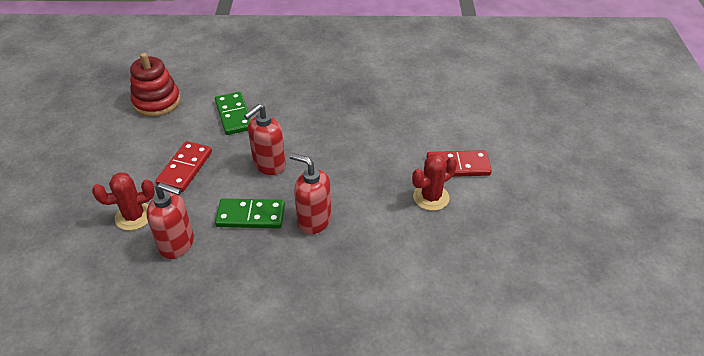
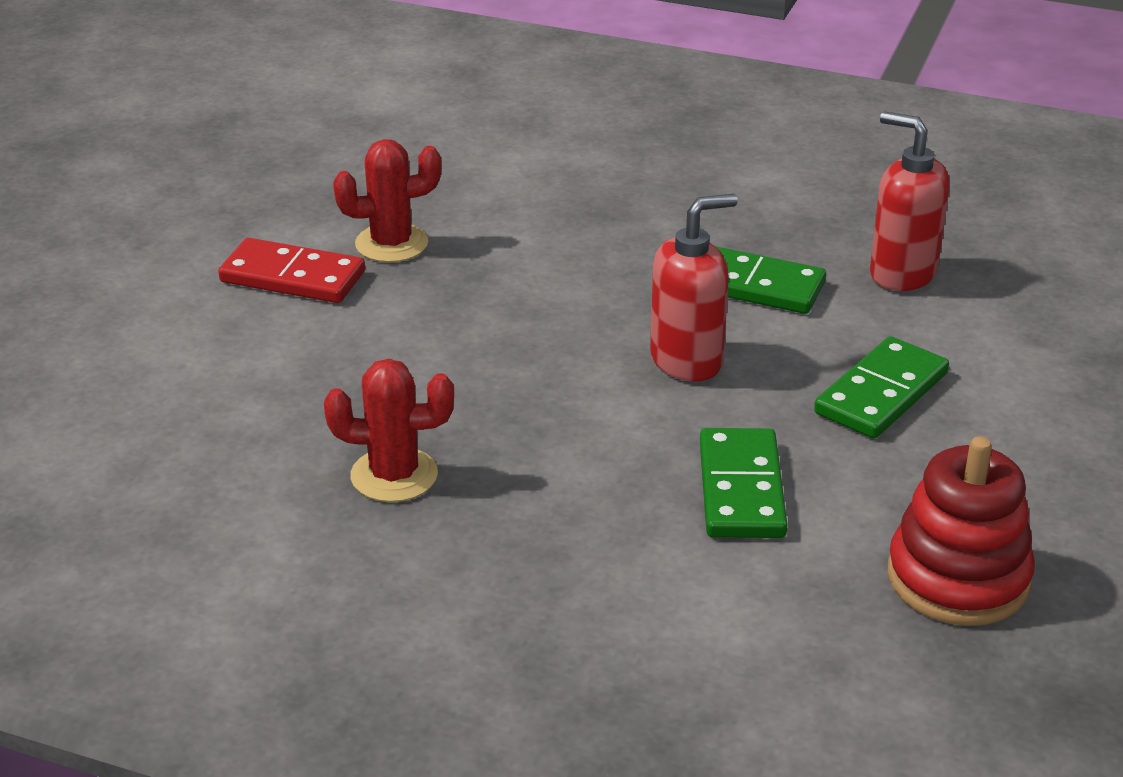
camera: 160 degrees left, 10 degrees down
(134, 216) = (991, 330): red cactus -> red cactus (394, 475)
(185, 168) = (881, 393): red domino -> green domino
(314, 220) = (634, 256): red soap dispenser -> none

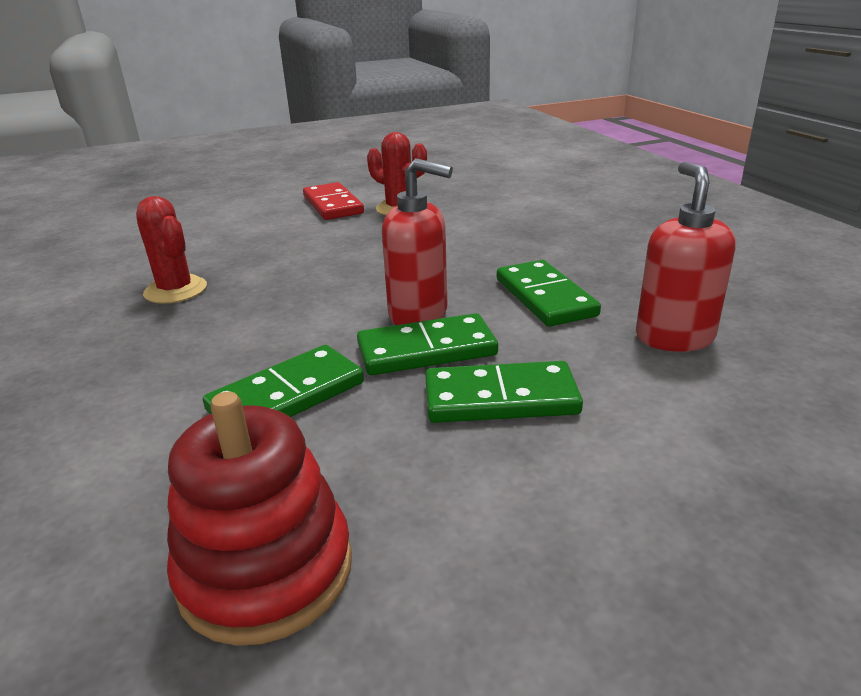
camera: 50 degrees right, 5 degrees down
(760, 388) = (426, 350): none -> green domino

